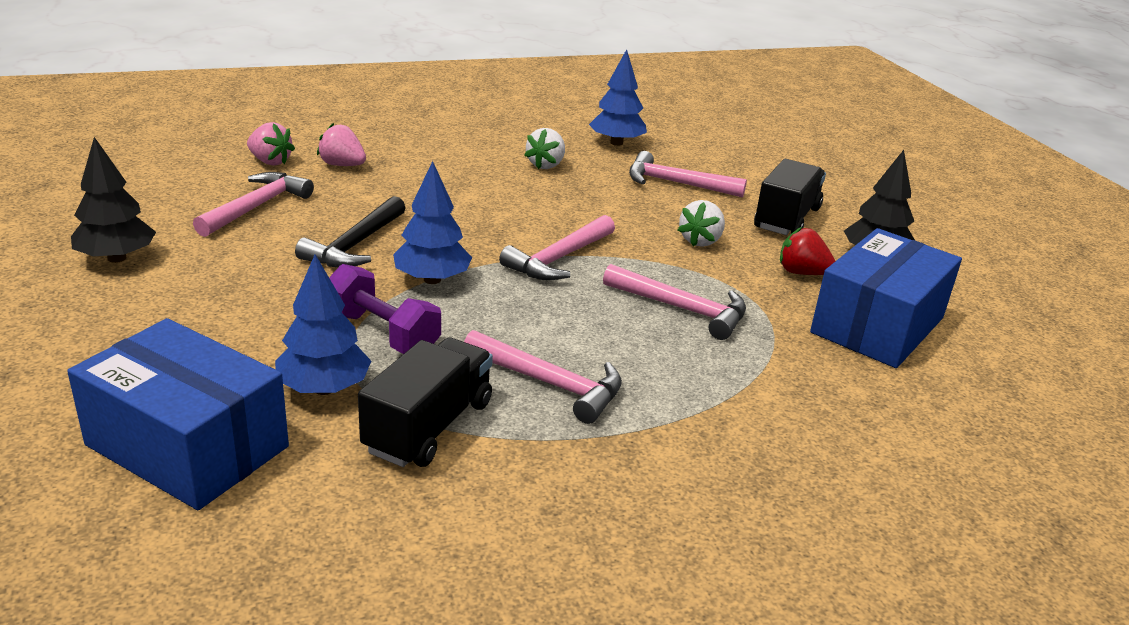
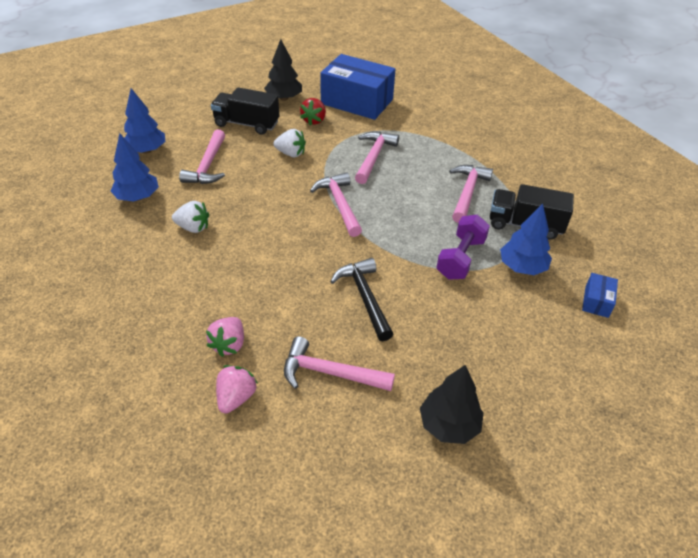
camera: 100 degrees left, 15 degrees up
(187, 446) = (596, 301): blue box -> blue box, size x0.43
(355, 245) = (365, 297): black hammer -> black hammer turned 120 degrees counterclockwise
(432, 279) = (391, 251): blue tree -> blue tree (146, 150)
(559, 259) = (339, 204): pink hammer -> pink hammer turned 135 degrees counterclockwise

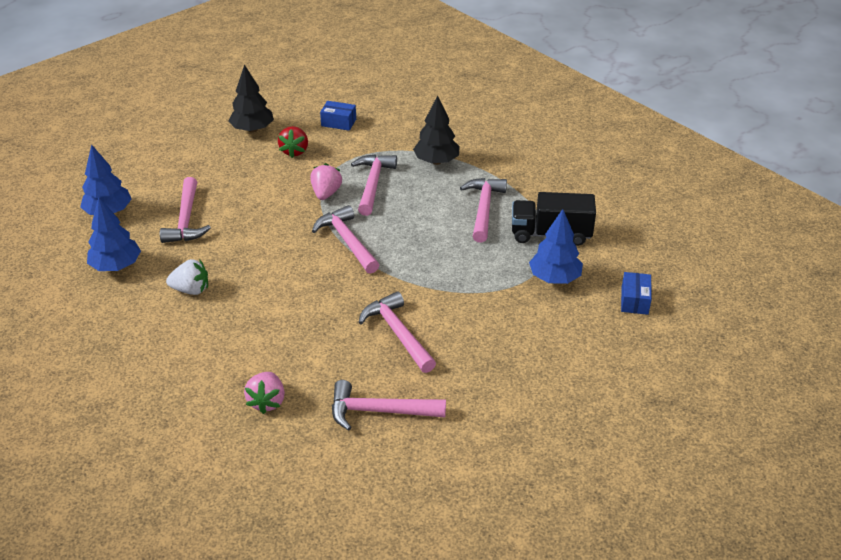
camera: 10 degrees left, 5 degrees down
(236, 397) = (289, 450): pink strawberry -> pink strawberry (326, 193)
(247, 124) = (217, 166): black truck -> none
(291, 153) = (278, 193): white strawberry -> none
(357, 101) = (338, 122): blue box -> blue box, size x0.43
(365, 297) = (398, 333): black hammer -> pink hammer
(448, 425) = (508, 439): black tree -> black tree (436, 161)
(461, 258) = (490, 279): purple dumbbell -> none

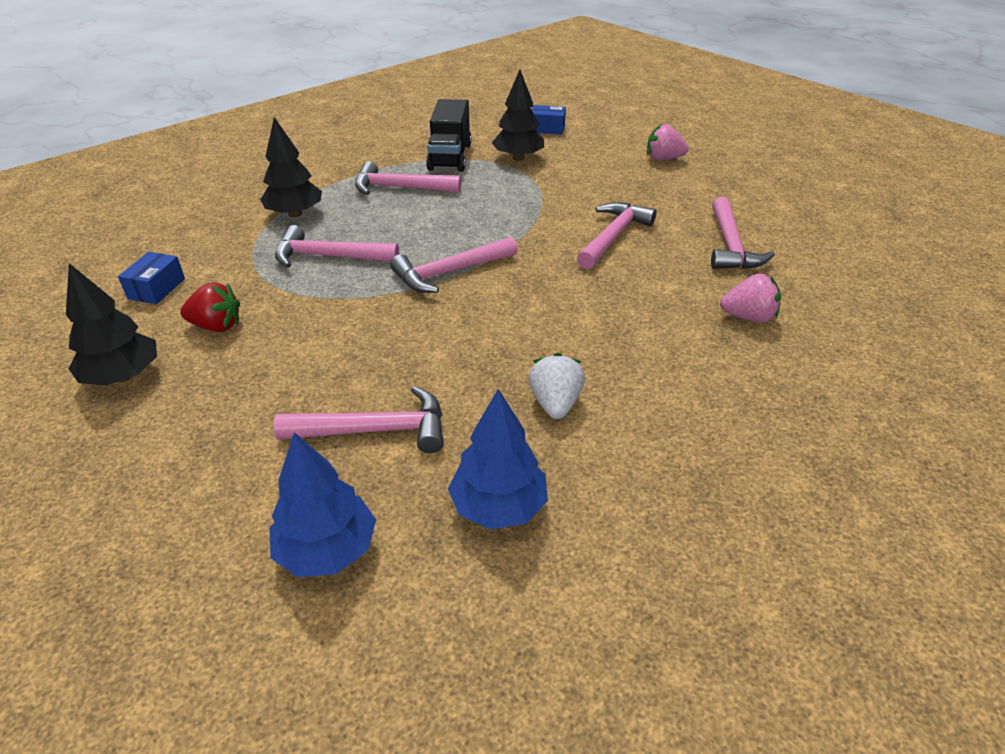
camera: 90 degrees left, 0 degrees up
(326, 193) = (340, 292): pink strawberry -> pink strawberry (663, 159)
(398, 333) = (613, 237): pink hammer -> pink hammer turned 150 degrees clockwise
(554, 278) = (518, 158): blue tree -> black tree

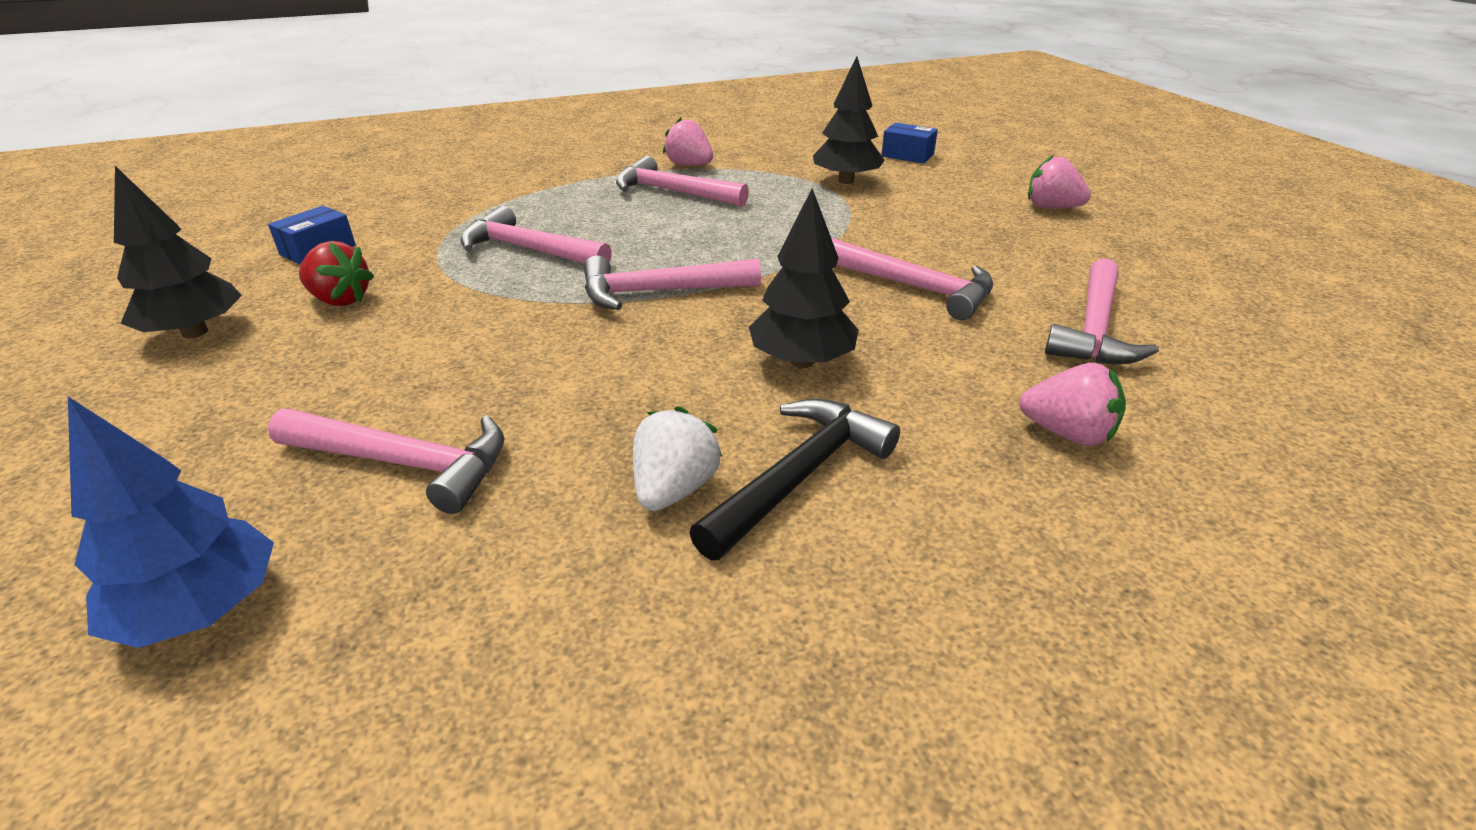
camera: 20 degrees right, 5 degrees down
(295, 214) = (530, 201): black tree -> black tree (801, 361)
(395, 162) = (689, 165): none -> pink strawberry
(450, 157) = (760, 169): black truck -> none
(498, 506) = (476, 620): blue tree -> none
(613, 237) = (915, 288): pink hammer -> pink hammer turned 75 degrees clockwise
(621, 378) = (799, 476): none -> black hammer

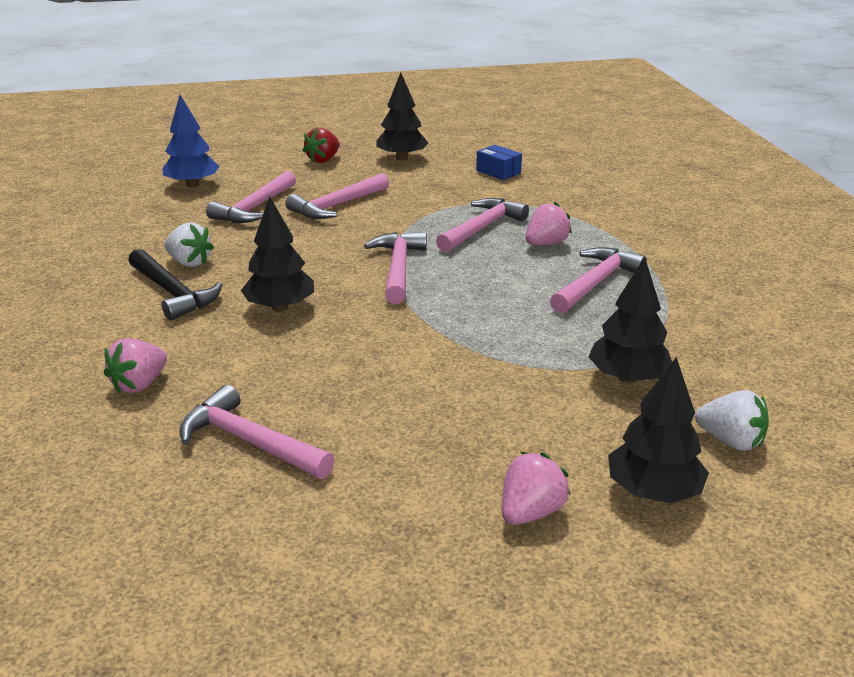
camera: 100 degrees right, 5 degrees down
(340, 300) = (425, 183): red strawberry -> red strawberry (323, 160)
(689, 165) = (673, 294): pink strawberry -> pink strawberry (546, 244)
(907, 155) = (730, 441): blue box -> white strawberry
(915, 288) = (361, 370): pink hammer -> pink hammer (337, 206)
(988, 175) = (653, 492): none -> black tree

